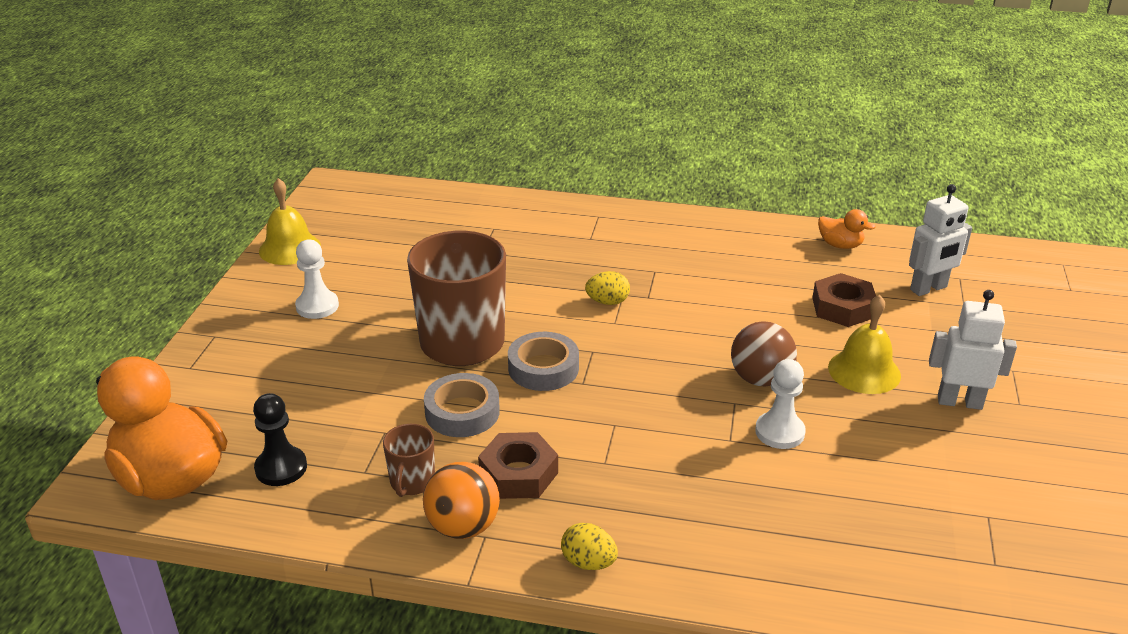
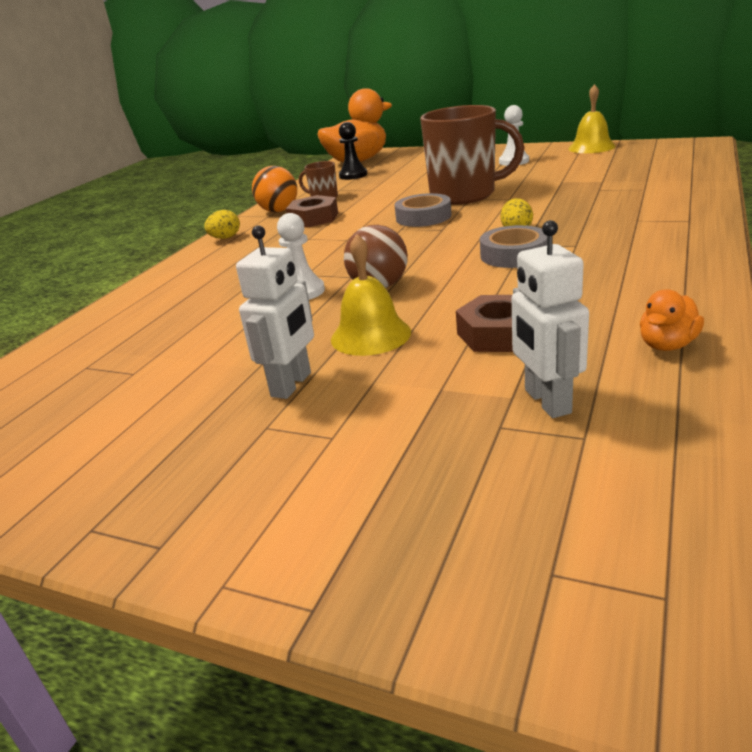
camera: 105 degrees right, 5 degrees down
(462, 412) = (382, 202): grey tape -> grey tape (514, 254)

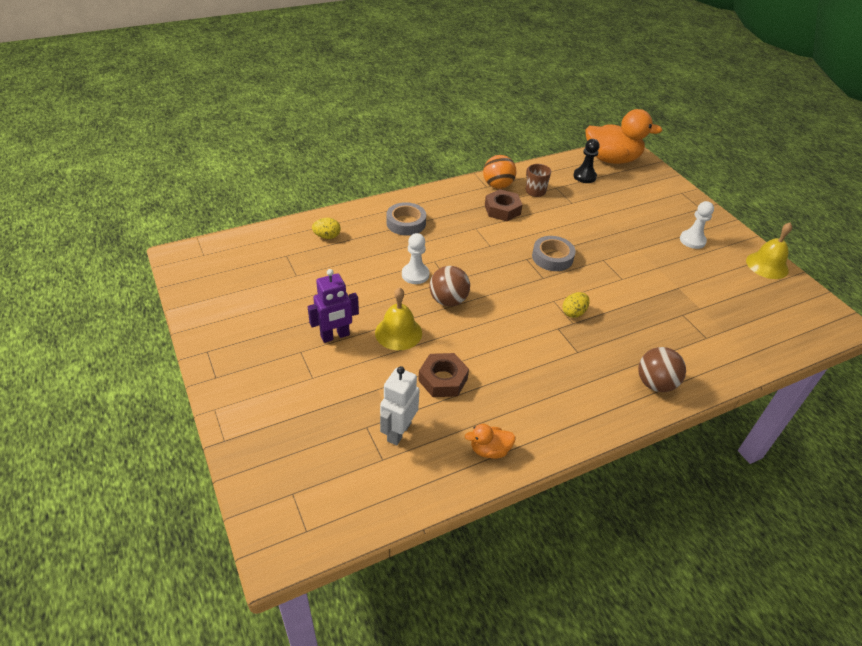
camera: 35 degrees right, 15 degrees up
(225, 238) = (442, 193): yellow egg -> yellow egg (327, 236)
(292, 385) = (335, 336): white robot -> purple robot
(464, 195) = (605, 254): brown mug -> none
(514, 254) = (538, 332): grey tape -> grey tape (406, 223)
(676, 225) = (655, 383): none -> brown ball

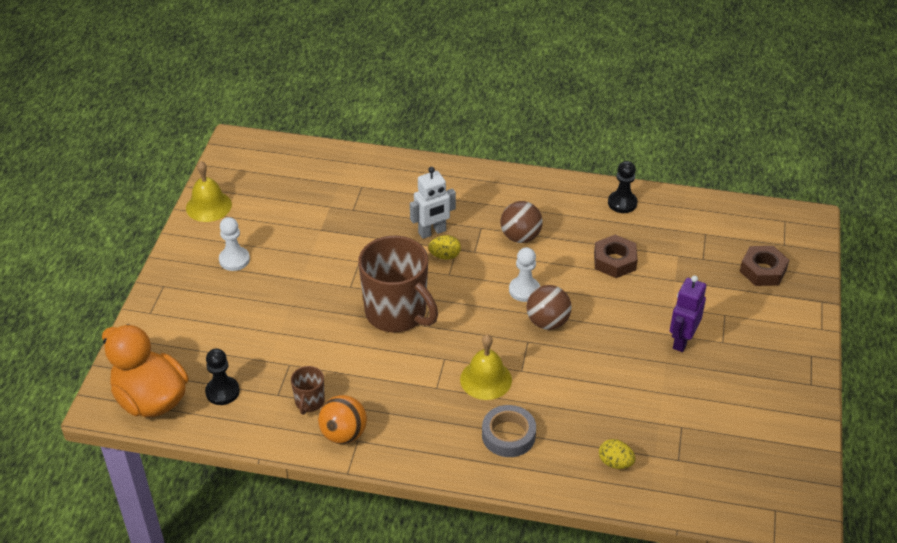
camera: 140 degrees left, 0 degrees up
(335, 336) = (682, 341): purple robot -> purple robot turned 75 degrees counterclockwise
(398, 332) = (621, 316): yellow bell -> yellow bell (486, 379)
(398, 432) = (680, 244): white robot -> white robot (432, 232)
(415, 275) = (555, 364): white pawn -> white pawn (524, 290)
(489, 450) = (622, 203): orange duck -> black pawn
(502, 210) = (379, 396): brown nut -> brown nut (763, 270)
(552, 257) = (397, 313): grey tape -> brown mug
(655, 383) = (450, 180): brown ball -> brown ball (520, 237)

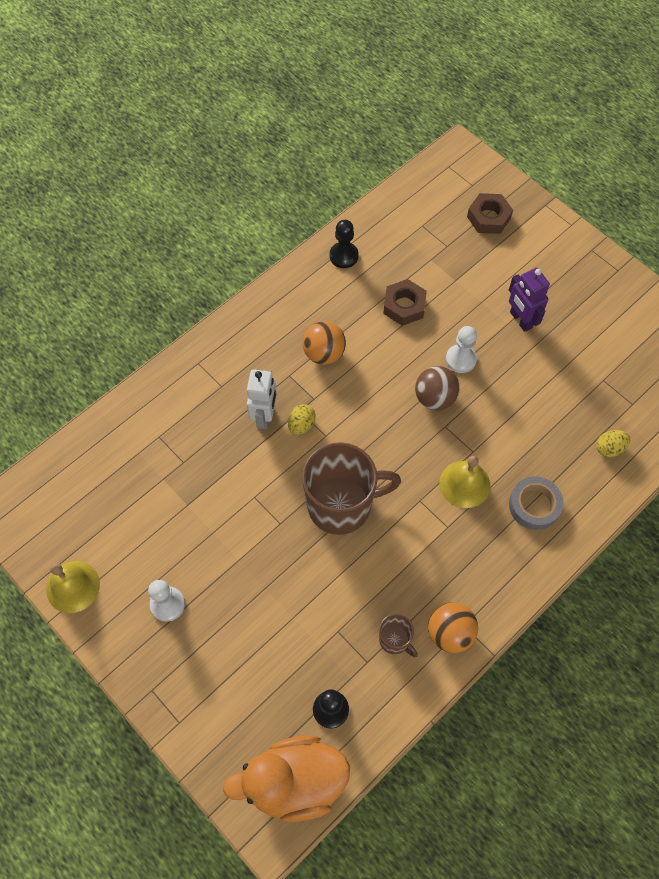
camera: 55 degrees left, 20 degrees up
(520, 237) = (324, 353): brown ball -> orange ball
(524, 290) = (387, 391): white pawn -> white pawn (461, 359)

